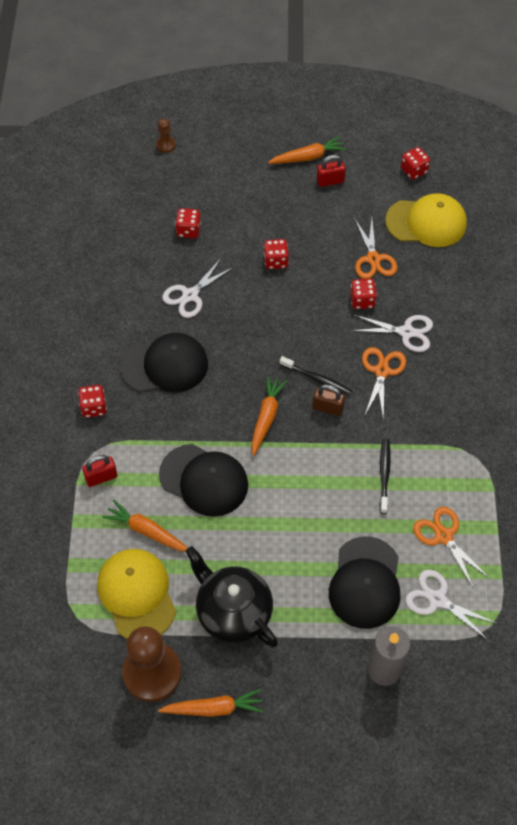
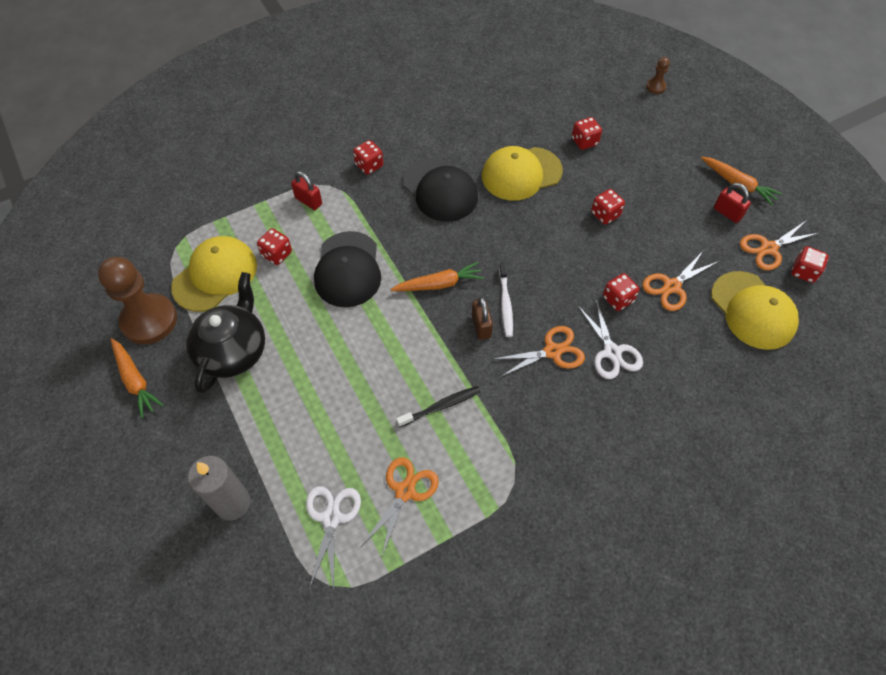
camera: 60 degrees right, 0 degrees up
(147, 531) = (277, 254): orange carrot -> red dice
(190, 295) = (521, 174): white scissors -> yellow cap
(317, 379) = (505, 303): black toothbrush -> white toothbrush
(365, 583) = (316, 444): black cap -> none
(380, 177) = (769, 248): none -> orange scissors

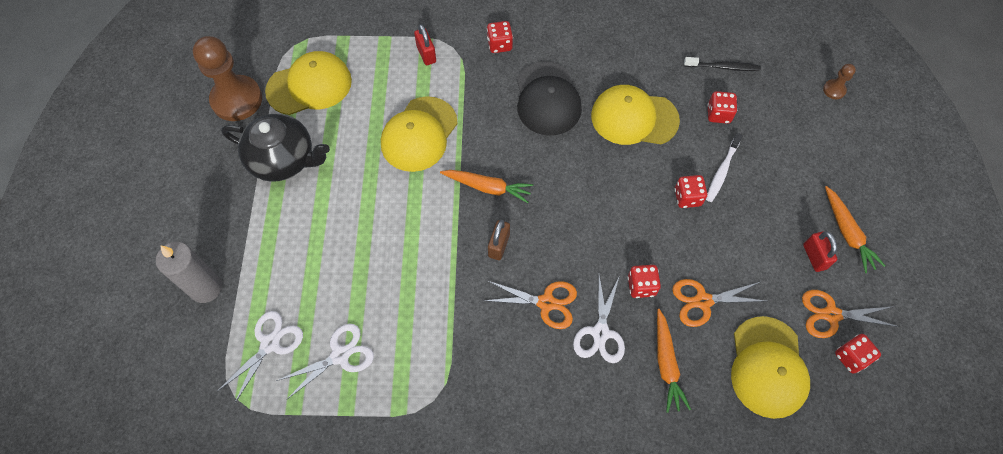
camera: 30 degrees right, 5 degrees up
(135, 380) = (197, 146): orange carrot -> orange carrot (666, 364)
(233, 351) = (283, 160): black teapot -> black teapot turned 60 degrees clockwise
(277, 254) = (370, 91): red dice -> none
(348, 269) = (419, 134): black cap -> yellow cap
(405, 491) = (340, 355): orange scissors -> white scissors
(441, 406) = (416, 299): black toothbrush -> black toothbrush (723, 67)
(505, 303) = (534, 236): white toothbrush -> white toothbrush (722, 171)

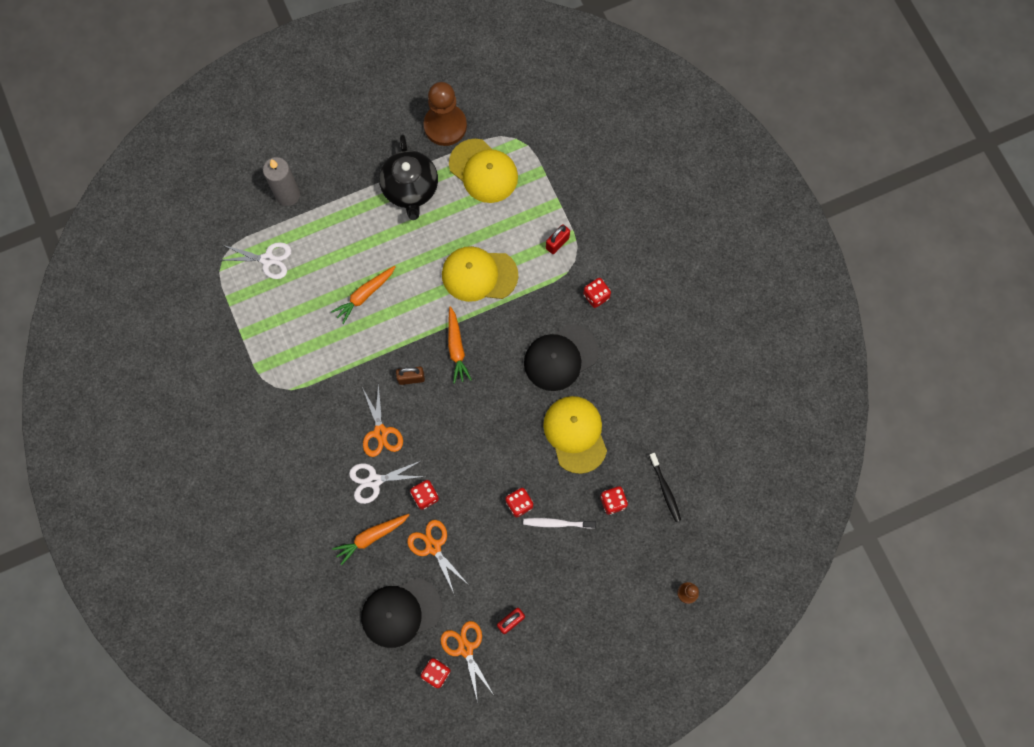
camera: 65 degrees right, 10 degrees up
(340, 355) = (279, 309): white scissors -> none
(768, 367) = (401, 612): yellow cap -> black cap
(847, 233) = (545, 642): orange carrot -> orange carrot (364, 295)

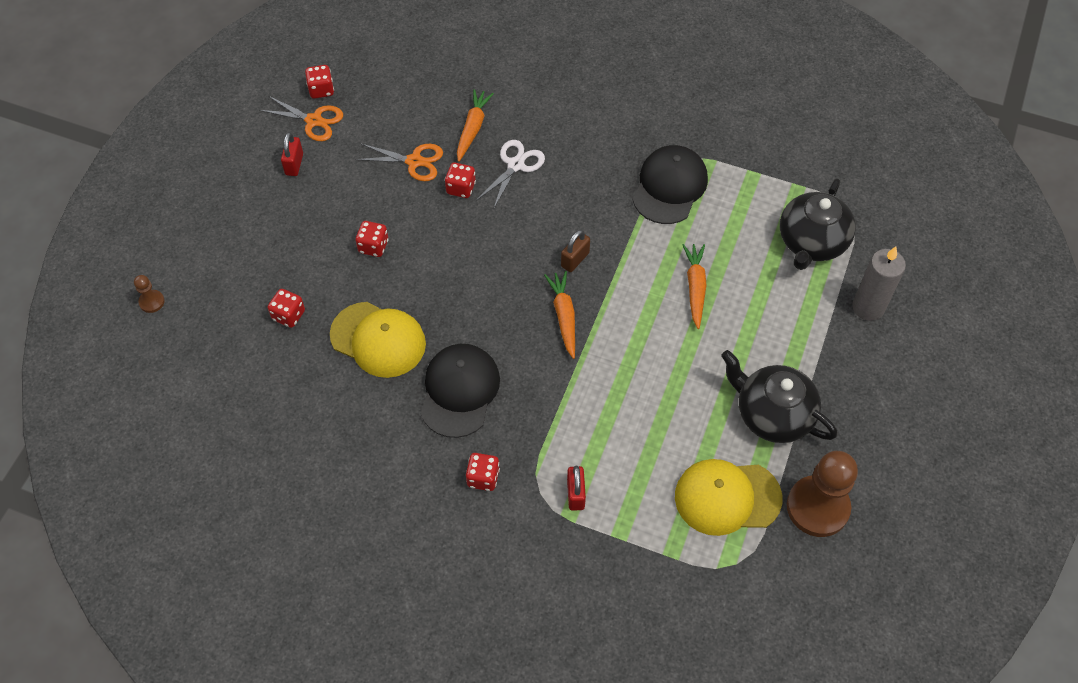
camera: 135 degrees right, 15 degrees down
(267, 259) = (811, 242): white scissors -> black teapot
(380, 432) = (552, 200): orange scissors -> none
(401, 612) = (392, 103): black cap -> black cap (669, 187)
(456, 348) = (564, 316): orange carrot -> orange carrot turned 45 degrees clockwise
(479, 275) = (616, 396): yellow cap -> none
(557, 523) = (324, 259): white toothbrush -> none
(665, 489) = (247, 365): black toothbrush -> none

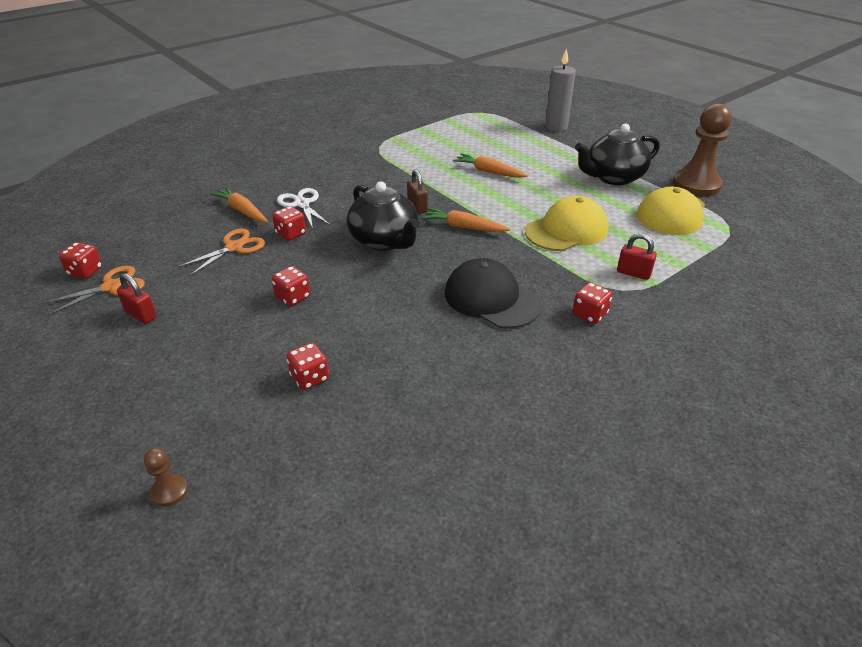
camera: 60 degrees left, 20 degrees down
(378, 340) = (396, 327): yellow cap -> yellow cap (566, 230)
(669, 187) = (397, 155): black cap -> none
(811, 242) = (492, 128): black teapot -> black teapot (385, 241)

